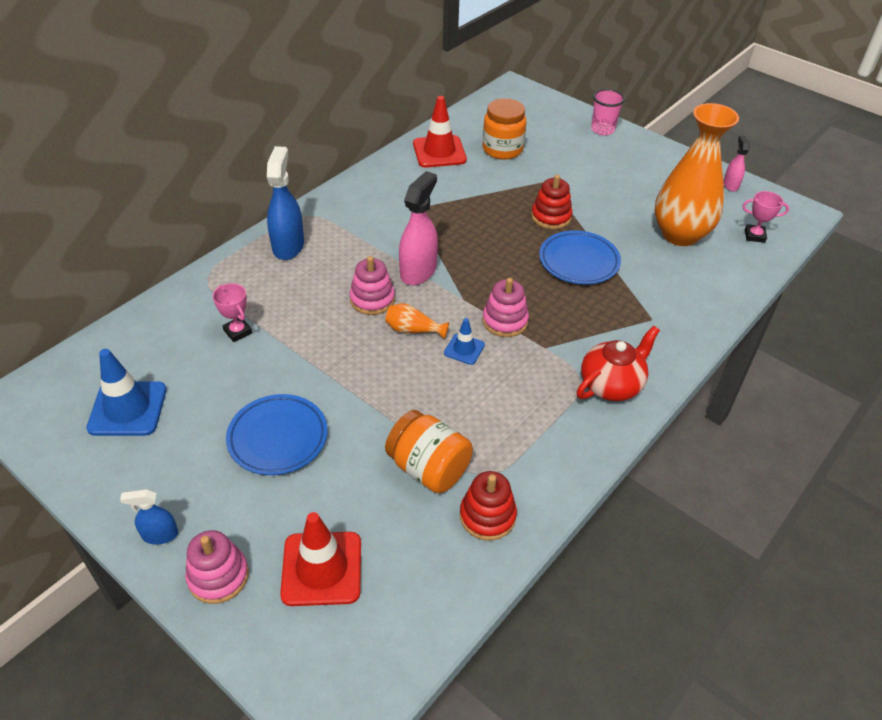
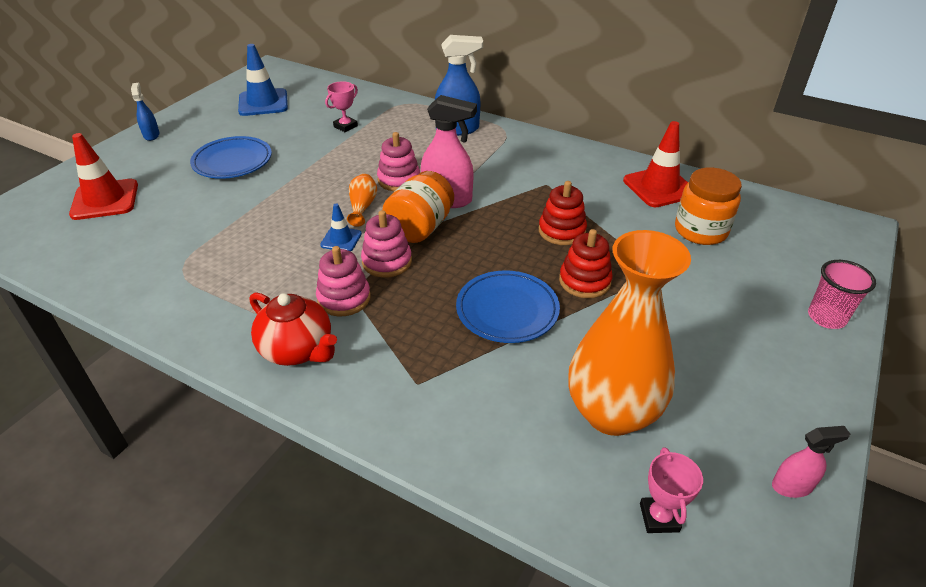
camera: 80 degrees right, 5 degrees down
(218, 576) = (111, 161): pink stacking toy -> pink stacking toy (344, 298)
(428, 468) = (192, 236): orange jar -> orange jar (420, 228)
(487, 516) = (134, 275): red stacking toy -> red stacking toy (562, 231)

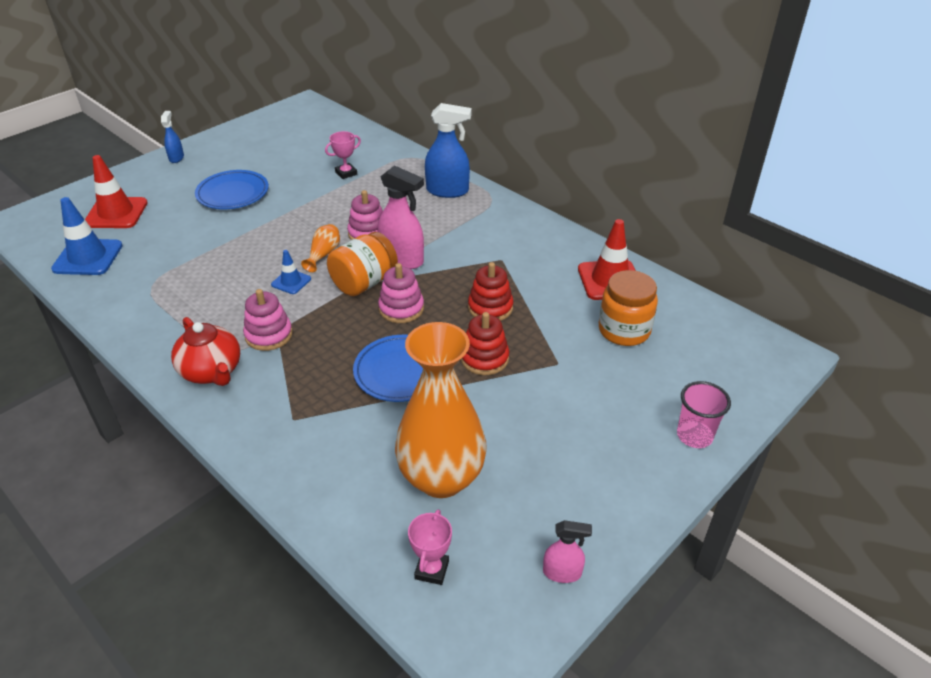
camera: 15 degrees right, 0 degrees up
(263, 103) = (284, 139): blue traffic cone -> blue traffic cone (88, 257)
(387, 261) = (320, 309): pink stacking toy -> pink stacking toy (401, 309)

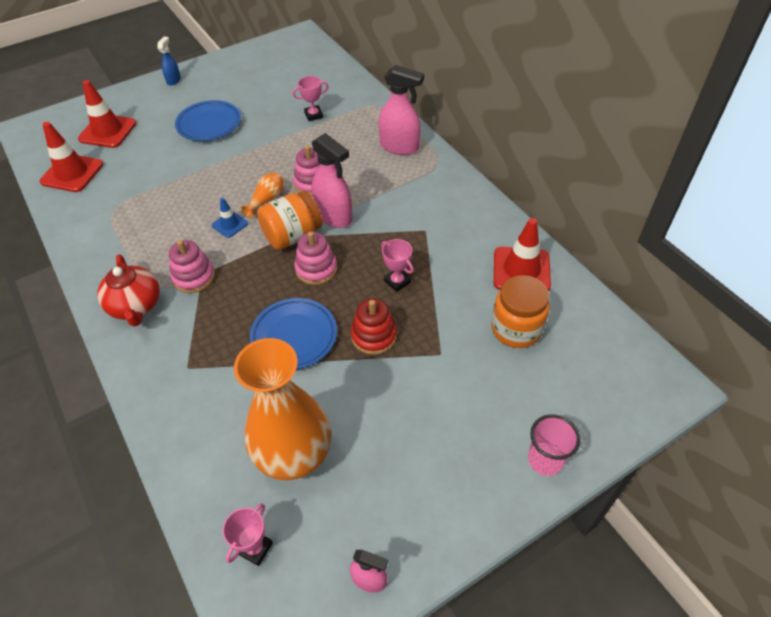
camera: 15 degrees right, 10 degrees up
(88, 257) = (72, 173): blue traffic cone -> red traffic cone
(448, 191) = (399, 147): blue spray bottle -> pink spray bottle
(490, 307) = (397, 281): red stacking toy -> pink trophy

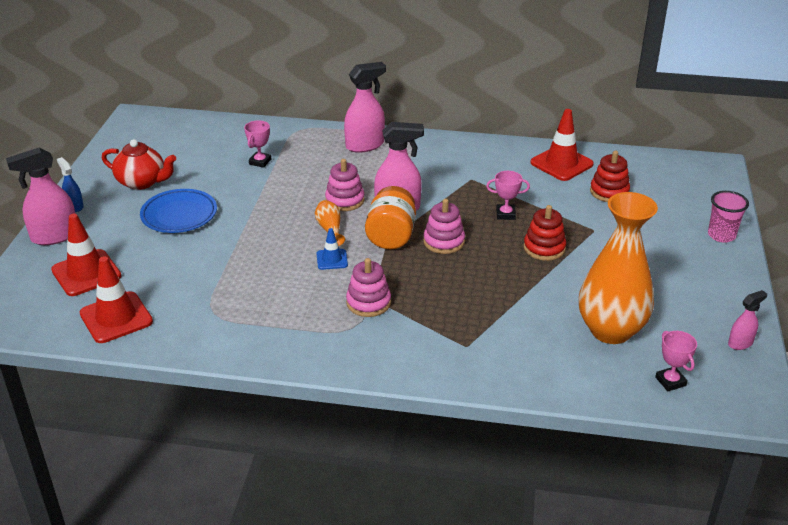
camera: 50 degrees left, 15 degrees down
(134, 94) = (54, 236): none -> pink spray bottle
(136, 306) = (360, 346): red teapot -> red teapot (142, 182)
(294, 336) = (500, 282): blue plate -> none
(516, 329) = (609, 192): orange jar -> red stacking toy

